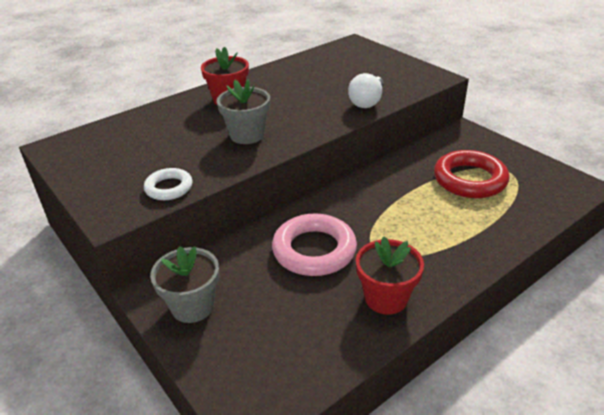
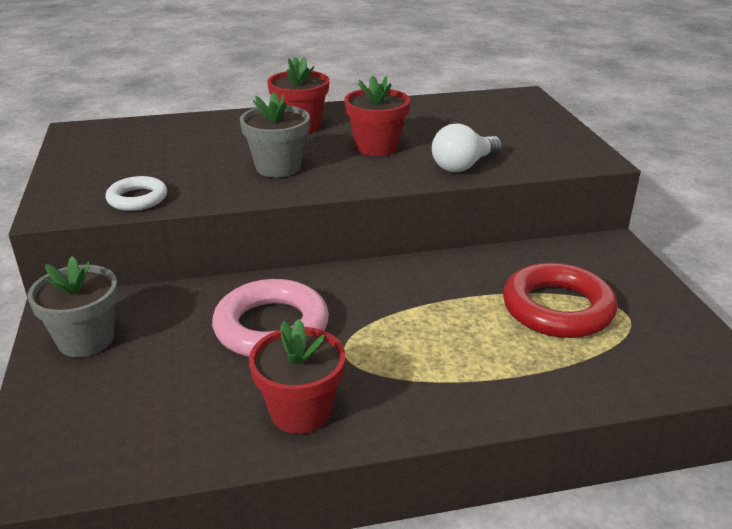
camera: 25 degrees right, 5 degrees down
(298, 102) = (376, 147): none -> red flower pot

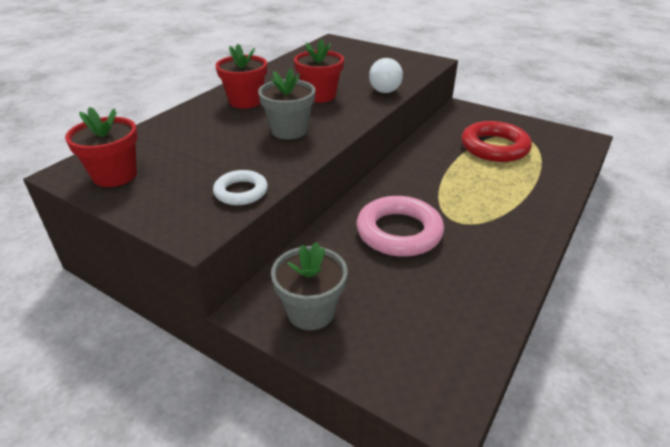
camera: 45 degrees left, 5 degrees up
(300, 411) = (493, 261): red flower pot -> red flower pot (115, 175)

